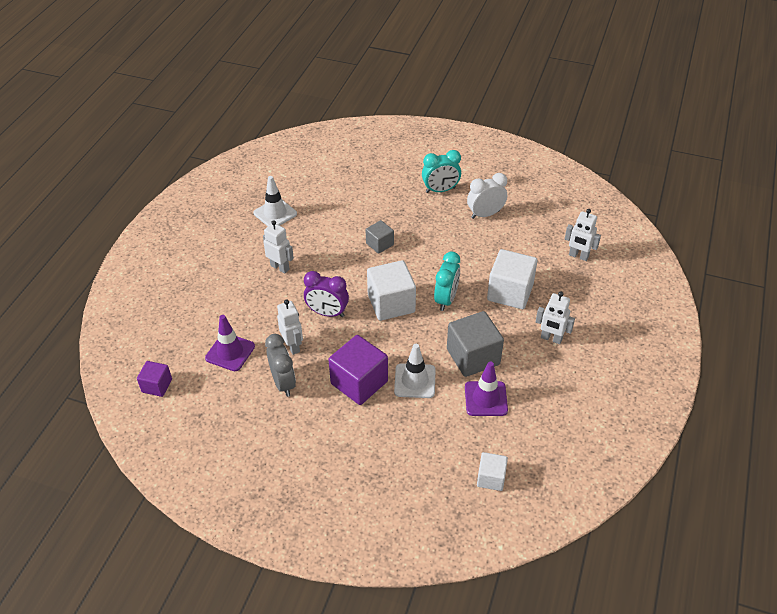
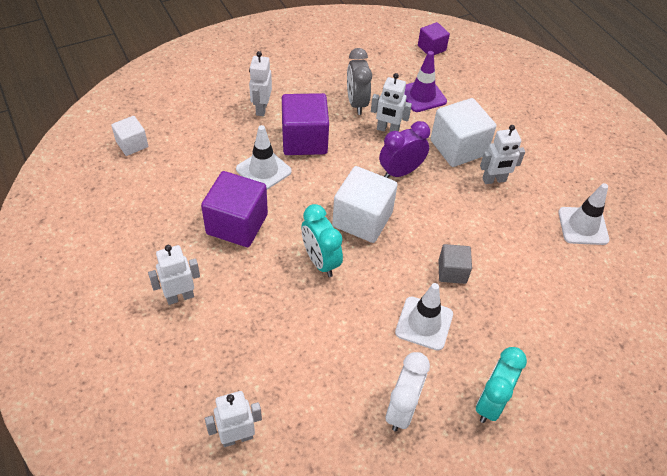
camera: 130 degrees right, 5 degrees up
(283, 383) = (356, 103): grey clock -> grey clock turned 60 degrees clockwise
(358, 434) = (261, 108): none -> white robot
(428, 235) = (424, 323): none -> white traffic cone
(473, 357) = (237, 224): grey cube -> purple cube
(486, 399) = (190, 197): purple traffic cone -> none
(510, 292) = (268, 319): white cube -> white cube (458, 148)

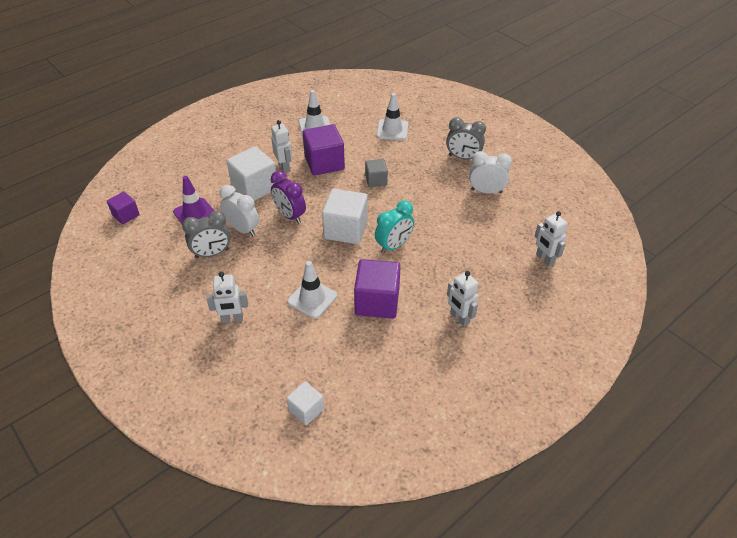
camera: 100 degrees left, 5 degrees down
(304, 140) = (268, 279): purple cube -> purple cube (324, 163)
(387, 130) = (243, 229): white robot -> white clock
(424, 323) = (422, 188): white traffic cone -> white traffic cone (392, 130)
(490, 402) = (463, 157): turquoise clock -> grey clock

